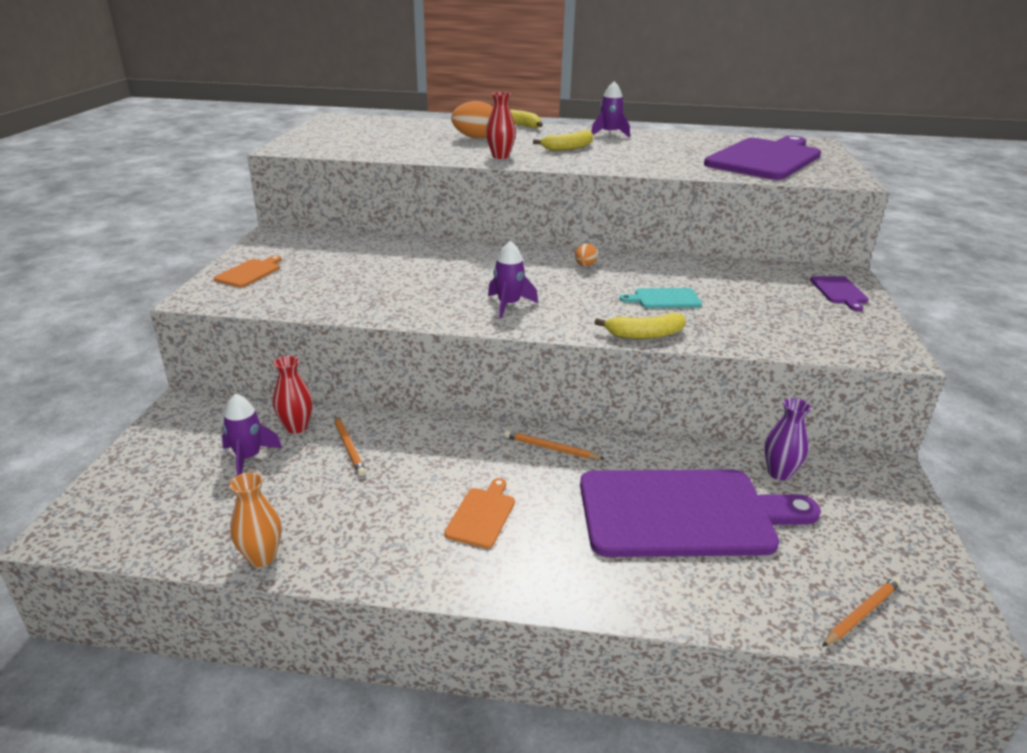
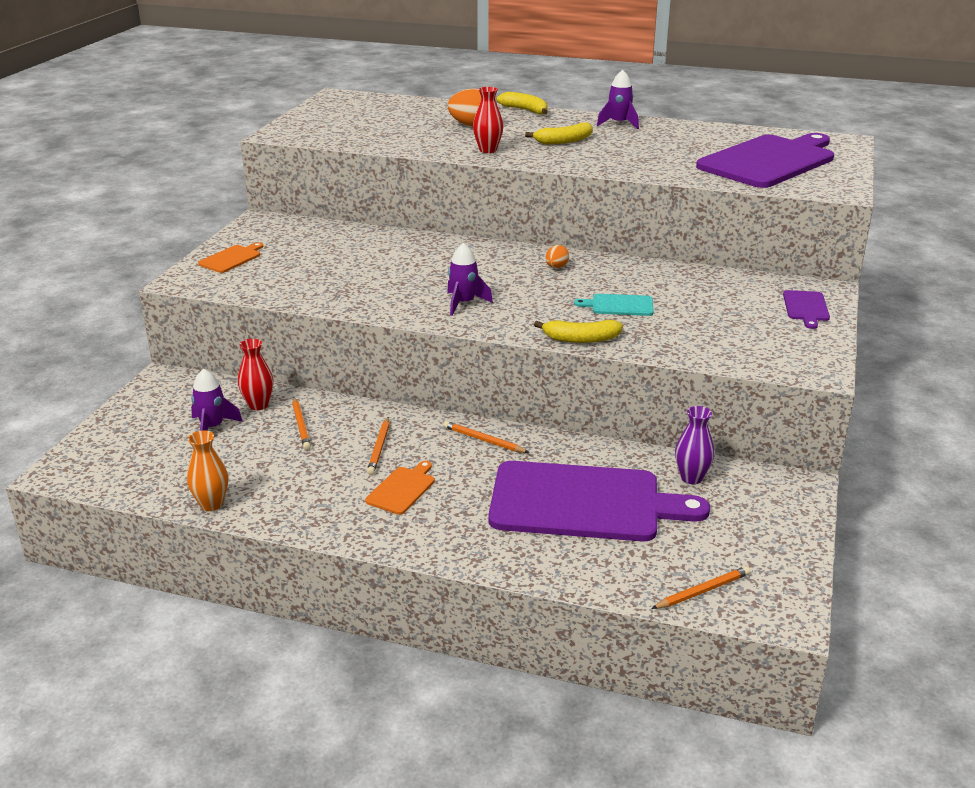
camera: 10 degrees right, 0 degrees up
(442, 467) = (379, 448): none -> orange pencil

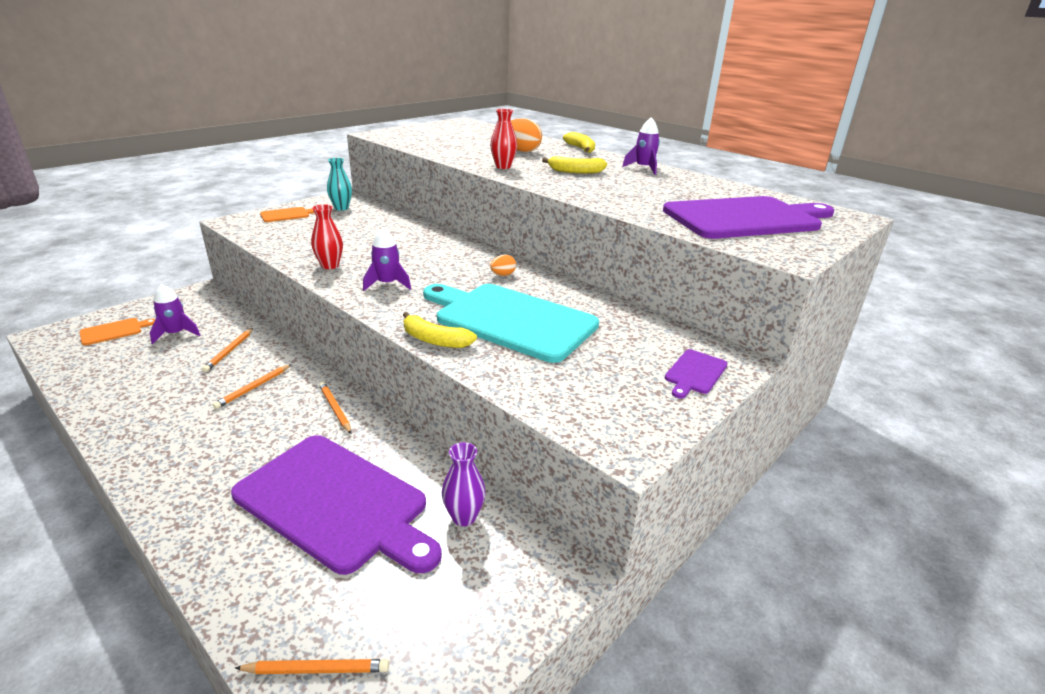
camera: 25 degrees right, 0 degrees up
(211, 504) = (85, 393): orange vase -> none
(258, 405) = (226, 327): red vase -> red vase (330, 266)
(280, 236) = (341, 208): none -> turquoise vase
(402, 489) = (219, 430): orange cutting board -> orange cutting board (114, 331)
(619, 305) = (511, 320): turquoise cutting board -> turquoise cutting board, size x2.39

